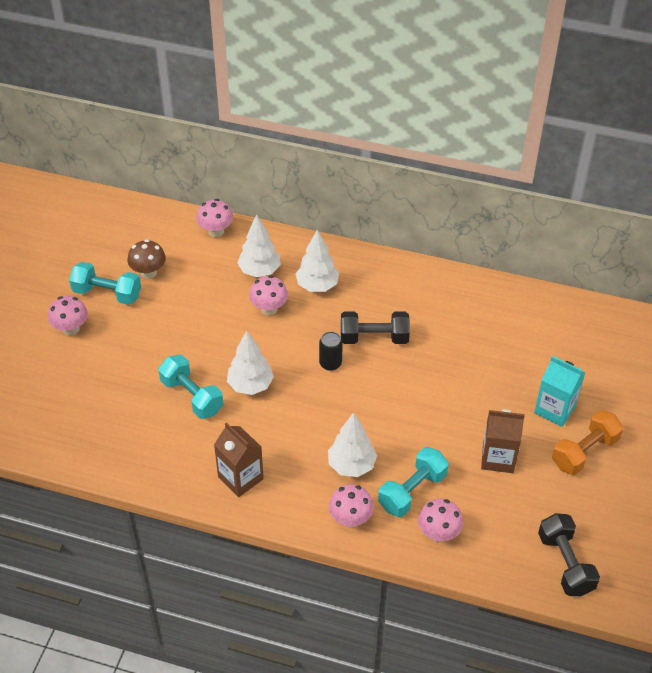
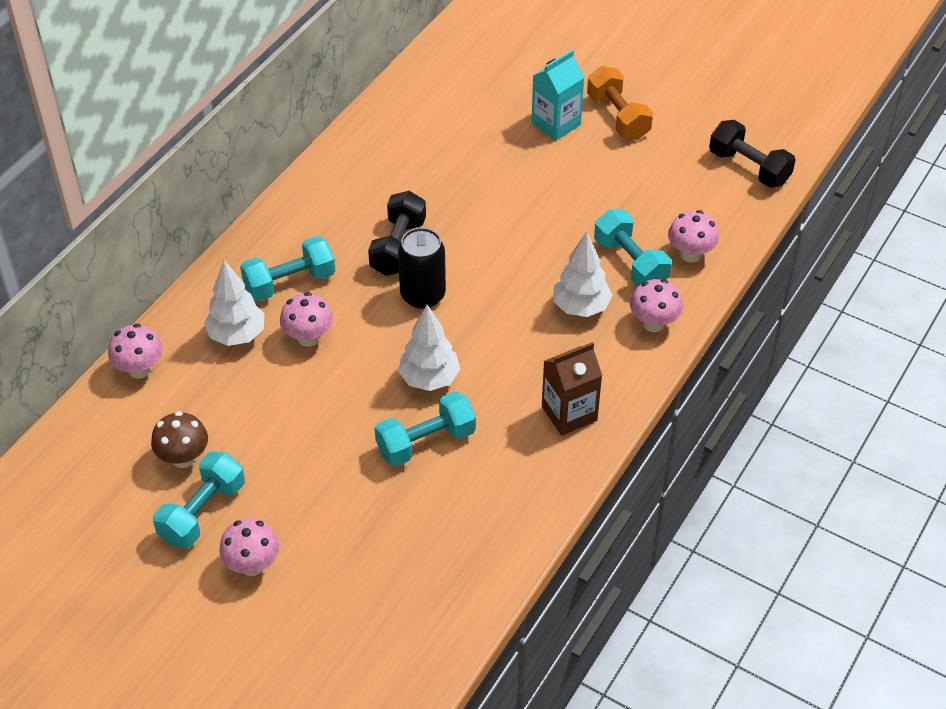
camera: 75 degrees left, 0 degrees up
(317, 286) = (290, 282): white tree -> turquoise dumbbell
(330, 363) = (423, 295): black can -> black can, size x1.55
(498, 458) = (606, 184): brown carton -> none
(565, 563) = (749, 168): black dumbbell -> black dumbbell turned 45 degrees clockwise

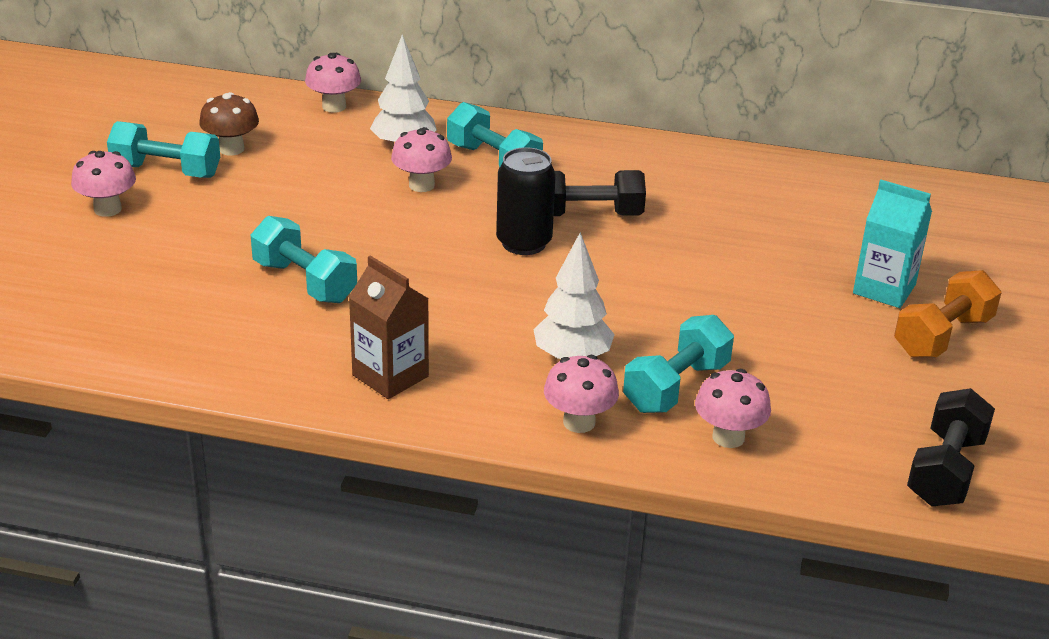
camera: 70 degrees right, 15 degrees down
(429, 379) = (398, 268): white tree -> none

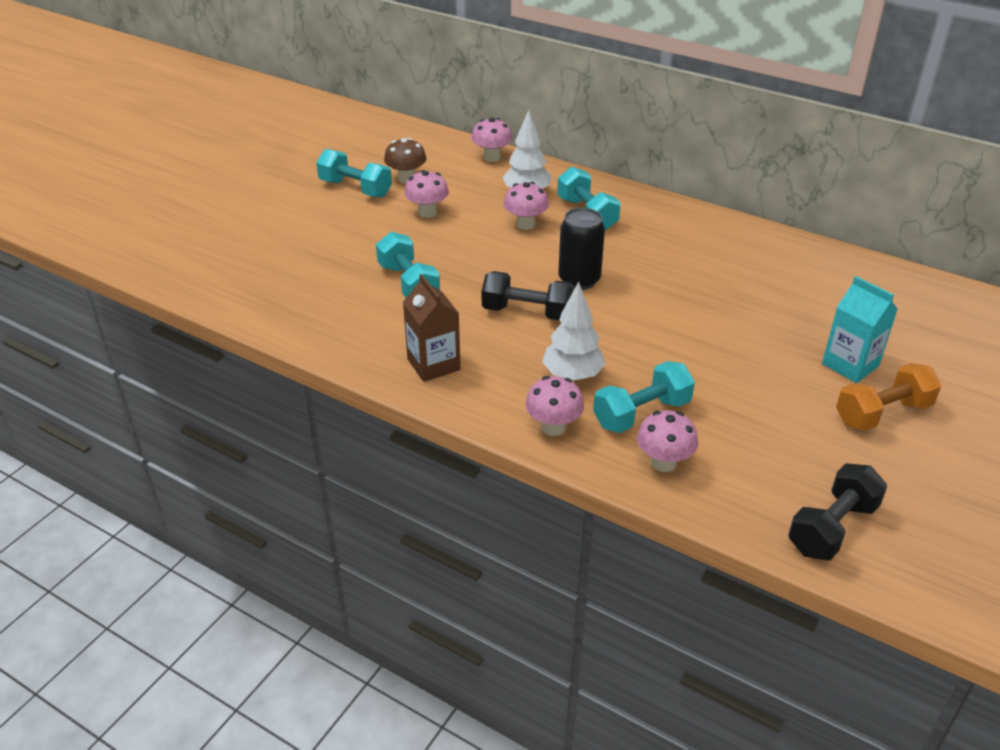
camera: 20 degrees right, 5 degrees up
(107, 209) = (304, 210): pink mushroom -> pink mushroom (427, 212)
(588, 215) = (638, 266): black dumbbell -> black dumbbell (527, 312)

